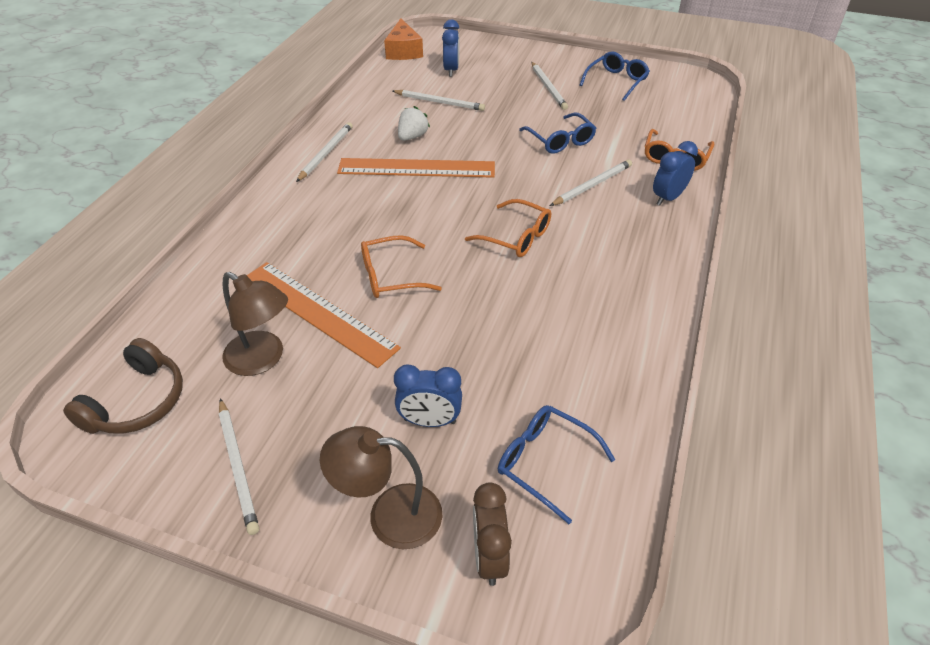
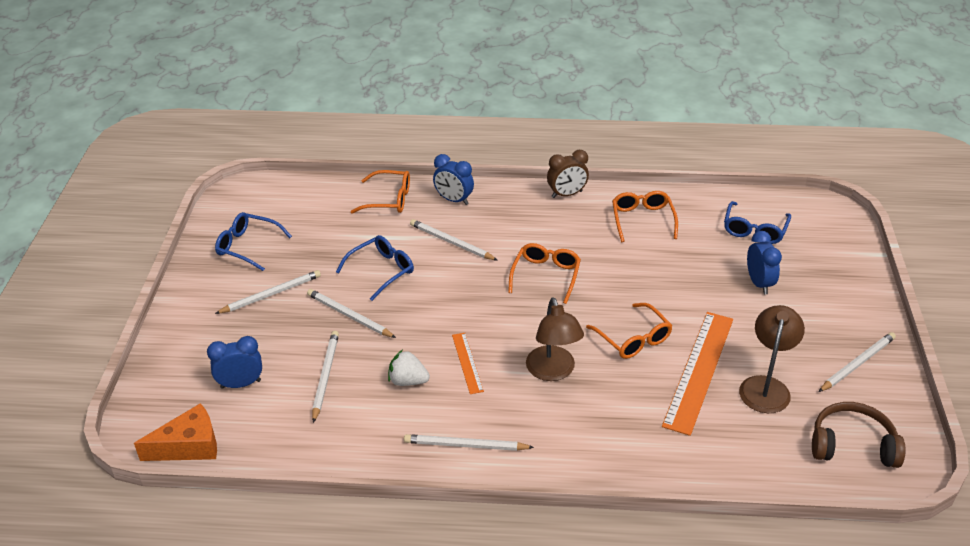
camera: 105 degrees left, 5 degrees down
(389, 515) = (835, 284): brown lamp -> brown lamp (553, 371)
(416, 168) = (467, 362): orange ruler -> orange ruler, size x0.50
(489, 557) = (829, 241): brown clock -> brown clock (567, 194)
(505, 119) = (349, 316): none -> white pencil
(599, 343) = (642, 219): none -> orange glasses

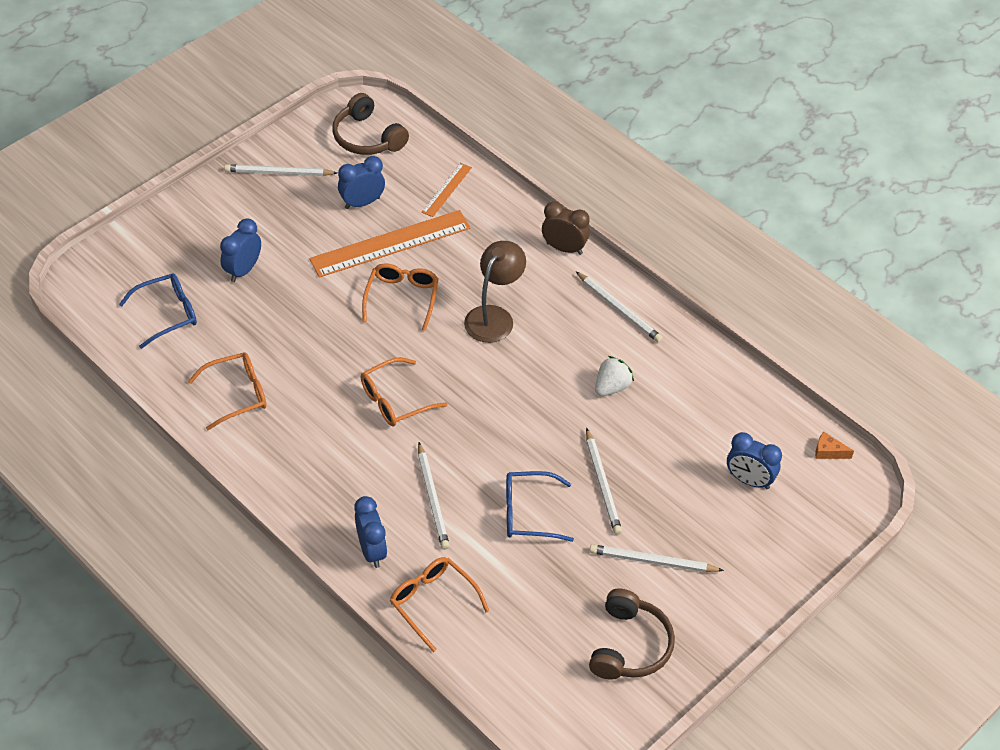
camera: 140 degrees left, 10 degrees up
(189, 446) = (828, 451): orange cheese -> orange cheese, size x0.49
(247, 246) = (629, 646): blue glasses -> brown headphones
(325, 376) = (673, 438): white pencil -> none
(408, 381) = (611, 387): white strawberry -> white strawberry turned 105 degrees counterclockwise
(467, 362) = (550, 369): orange ruler -> orange ruler (446, 189)
(567, 194) = (261, 473): brown clock -> brown clock (564, 248)
(642, 219) = (238, 394): orange glasses -> orange glasses turned 150 degrees counterclockwise
(766, 386) = (362, 203): brown lamp -> blue clock

